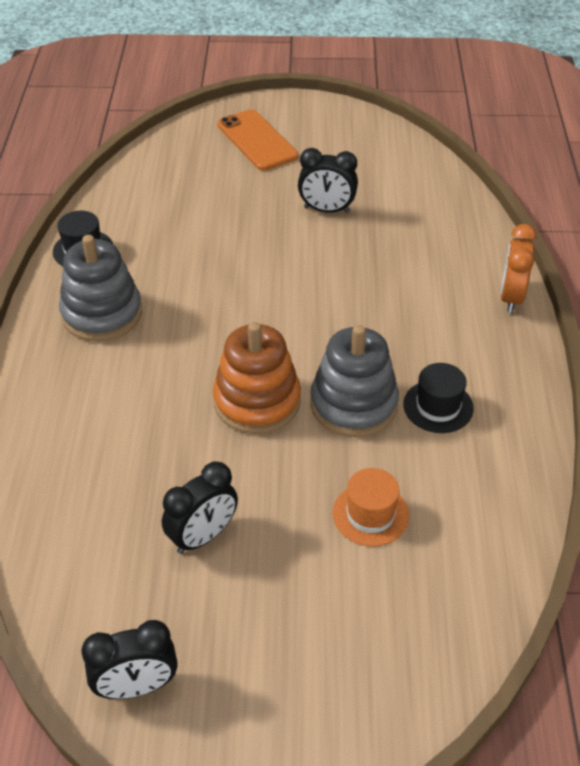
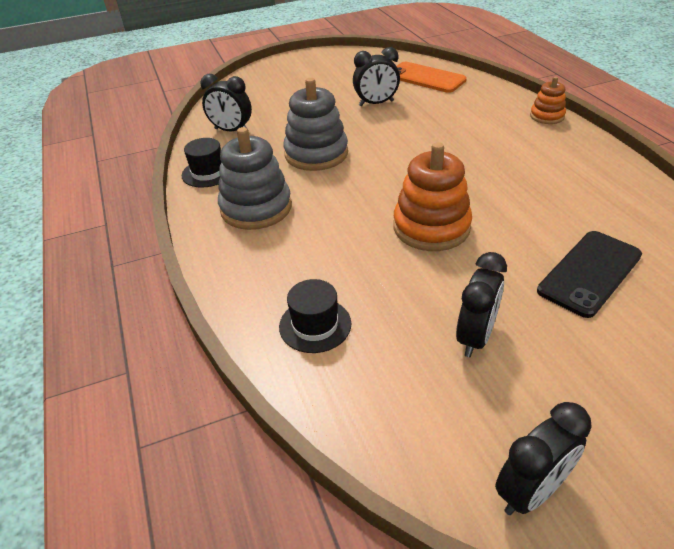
camera: 20 degrees left, 5 degrees down
(141, 198) = (231, 130): none -> black clock
(257, 140) = (292, 80): orange phone -> orange phone (426, 78)
(353, 404) = (505, 206): grey stacking toy -> grey stacking toy (316, 154)
(370, 514) = (589, 273): orange hat -> black phone
(438, 406) = (565, 189): black hat -> black hat (315, 325)
(511, 297) = (547, 116): orange clock -> orange stacking toy

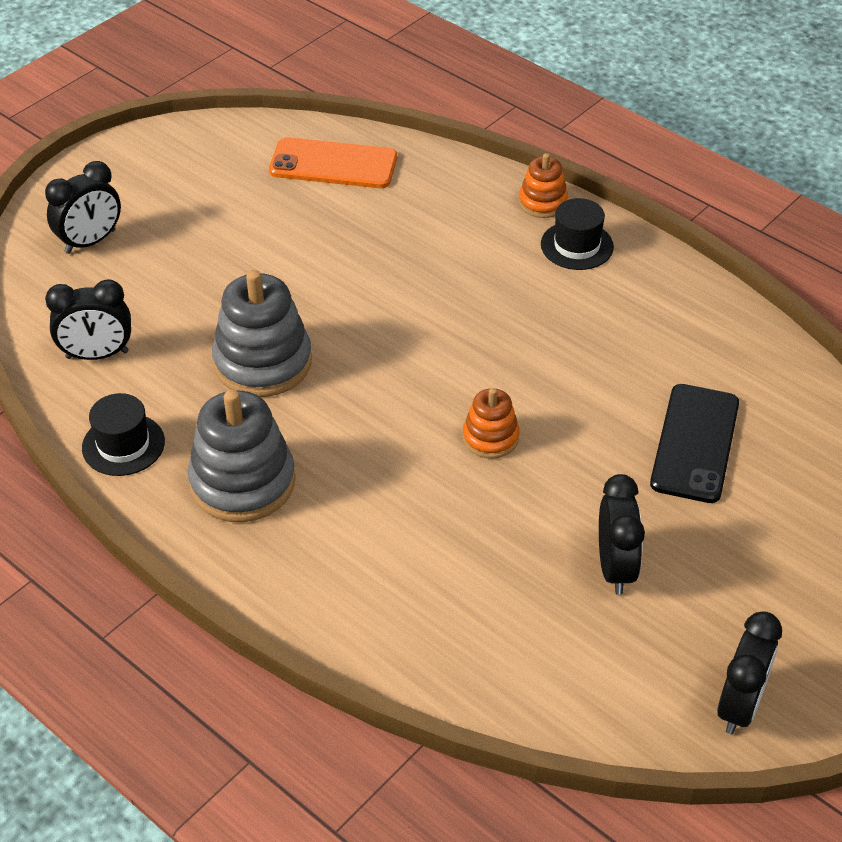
camera: 30 degrees left, 5 degrees up
(315, 325) = (435, 619): black hat -> black hat (577, 245)
(376, 103) = (289, 238): black clock -> black clock (90, 242)
(431, 227) = (490, 438): orange stacking toy -> orange stacking toy, size x0.55

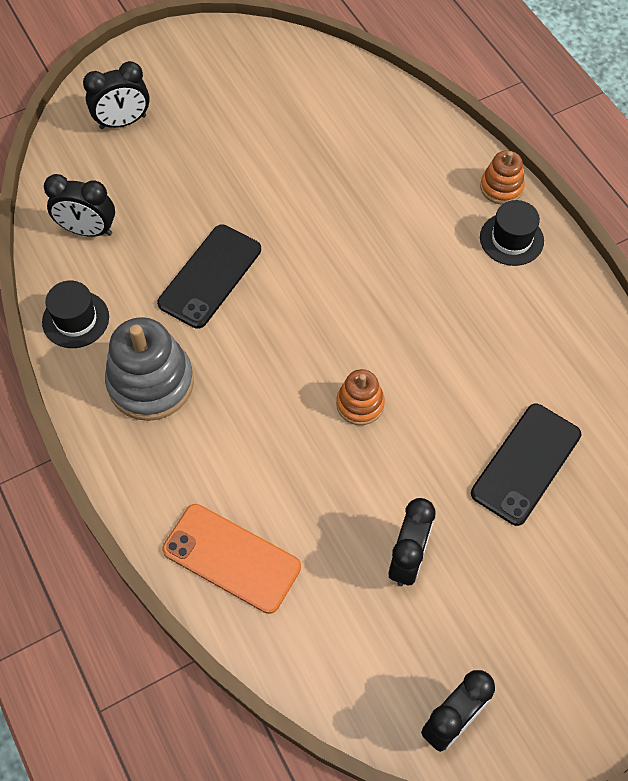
camera: 20 degrees right, 15 degrees up
(263, 362) = (210, 276): grey stacking toy -> black phone
(333, 164) = (343, 100): orange phone -> orange phone (231, 558)

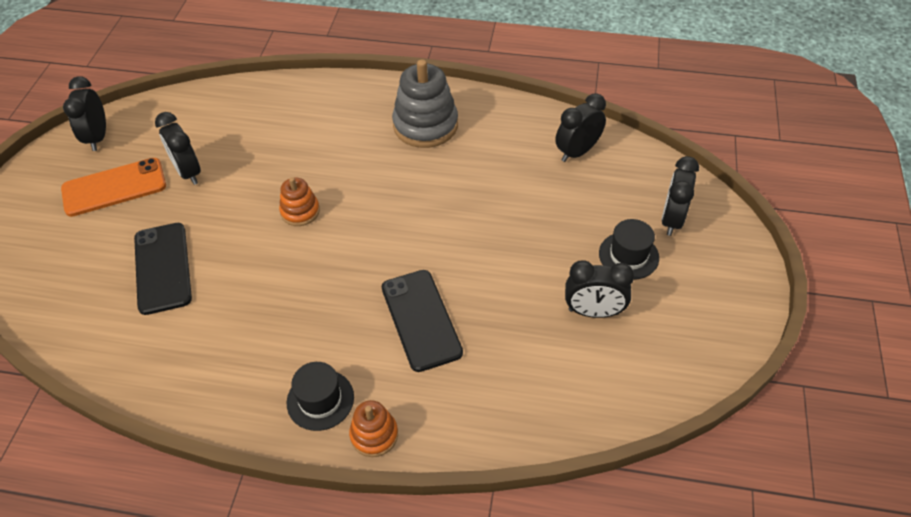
camera: 130 degrees right, 10 degrees down
(75, 319) = (507, 115): black hat -> black hat (628, 255)
(210, 276) = (476, 193): black phone -> black phone (421, 320)
(231, 558) = (281, 103): orange phone -> orange phone (114, 187)
(270, 123) = (593, 312): none -> black clock

